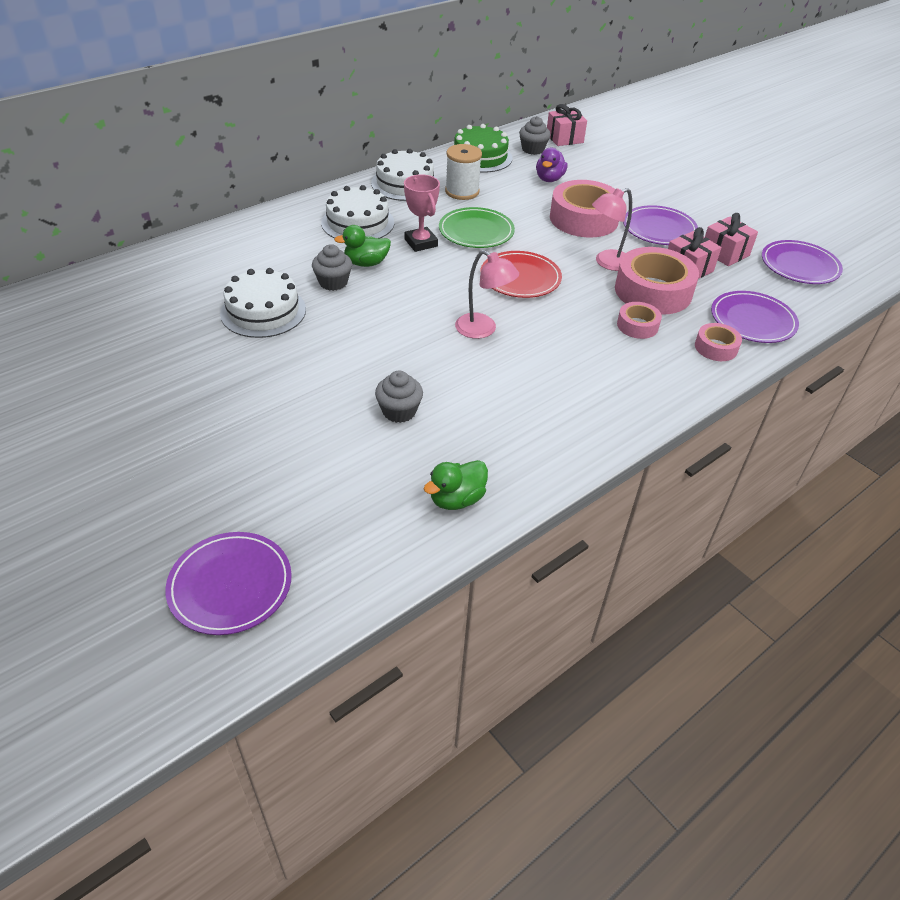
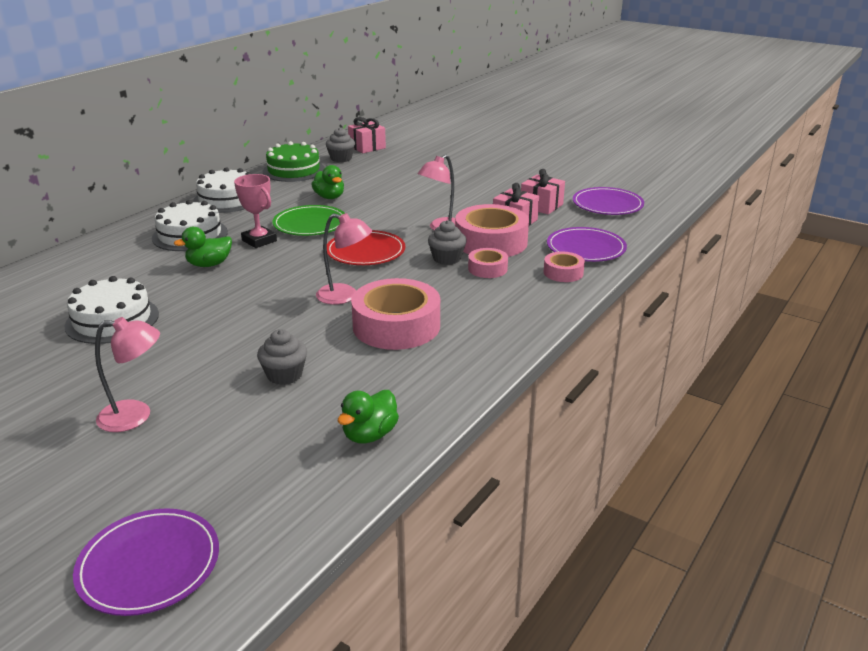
camera: 15 degrees left, 15 degrees down
(257, 426) = (135, 416): none -> pink lamp
(333, 282) = (180, 285): grey cupcake -> grey cupcake (447, 258)
(462, 191) = (285, 197): white spool -> none
(505, 199) = (329, 197): none -> green duck
(549, 179) = (364, 177): purple duck -> none
(583, 219) = (407, 200): pink tape -> pink tape (396, 326)
(659, 229) = (477, 198): purple plate -> none

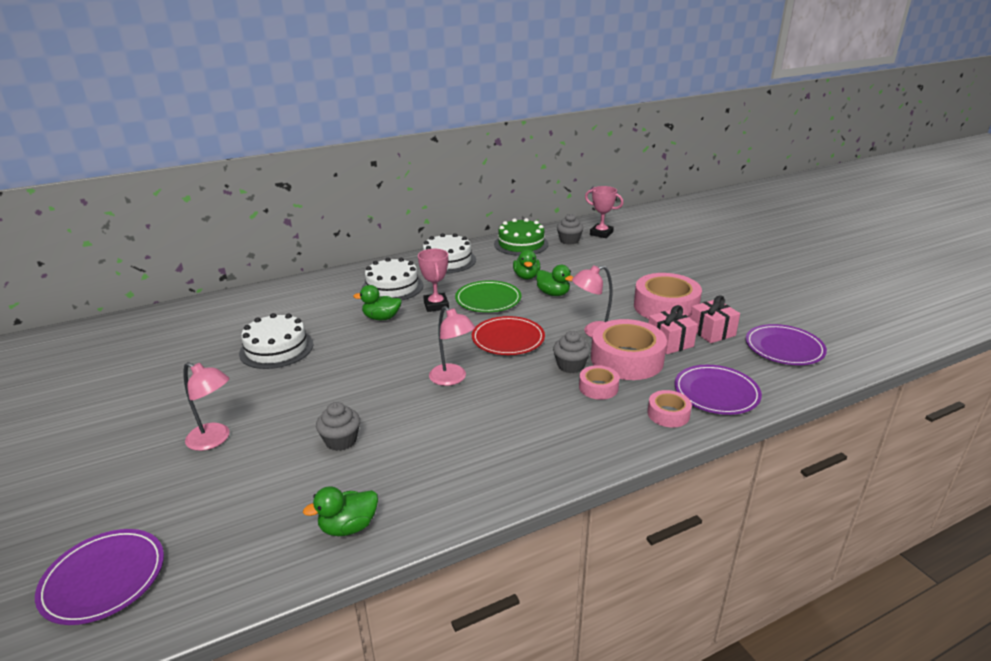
camera: 30 degrees right, 0 degrees up
(367, 147) = (601, 233): pink gift -> pink trophy
(371, 206) = (553, 293): none -> green duck
(396, 326) = (466, 423): pink tape -> pink tape (665, 307)

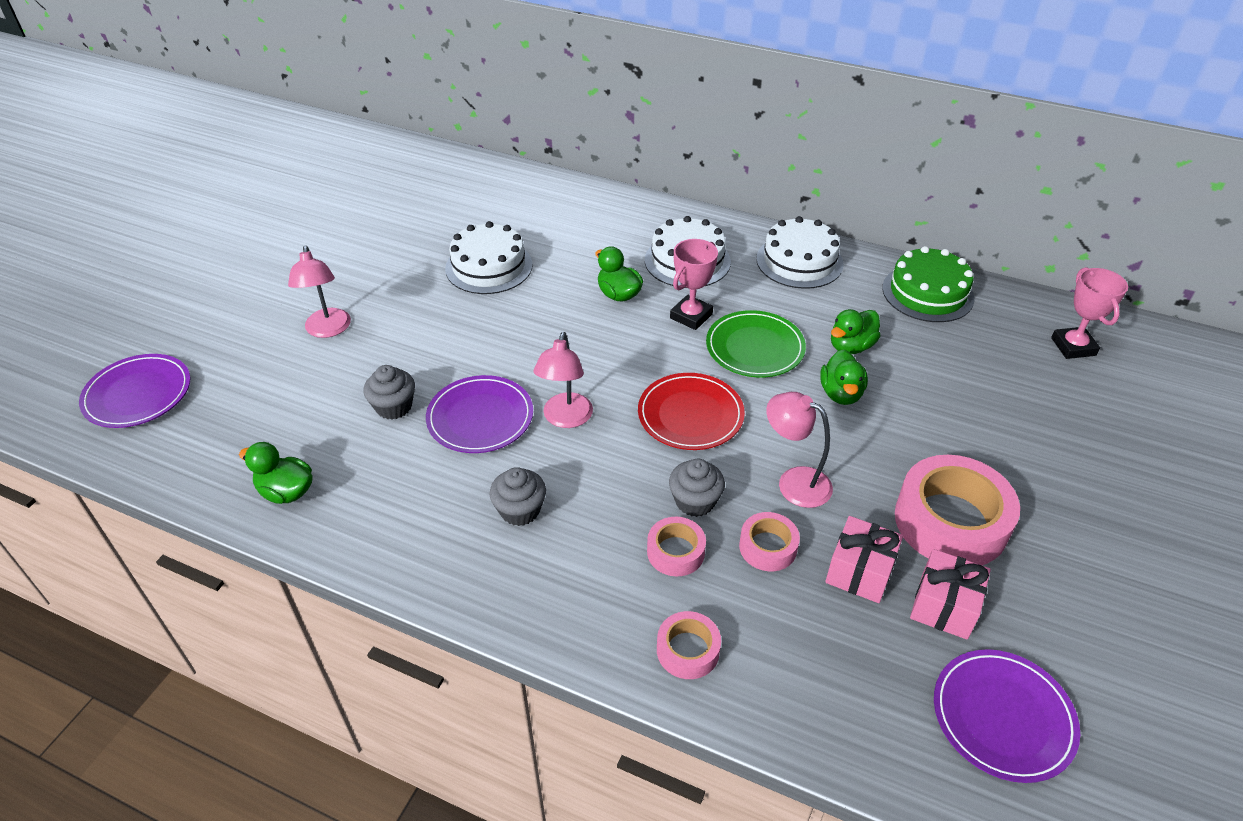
camera: 50 degrees right, 15 degrees up
(569, 240) = (1004, 328): grey cupcake -> grey cupcake (520, 510)
(627, 359) = (768, 547): pink tape -> pink tape, size x0.51
(716, 393) = (788, 681): purple plate -> purple plate (480, 417)

